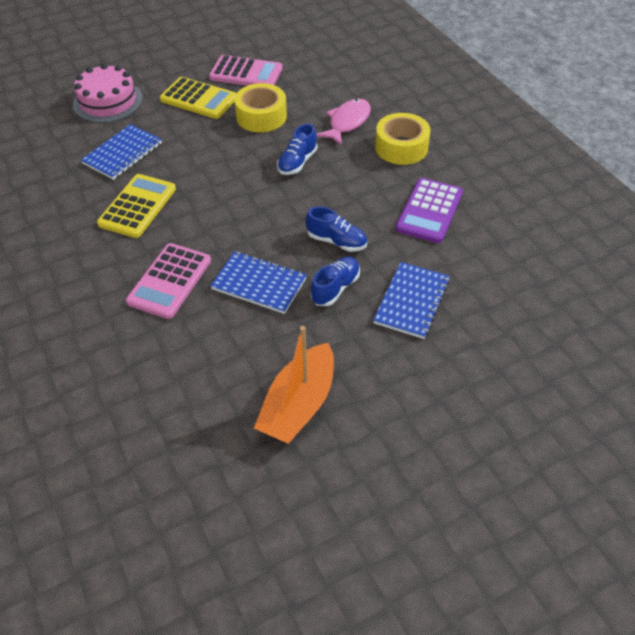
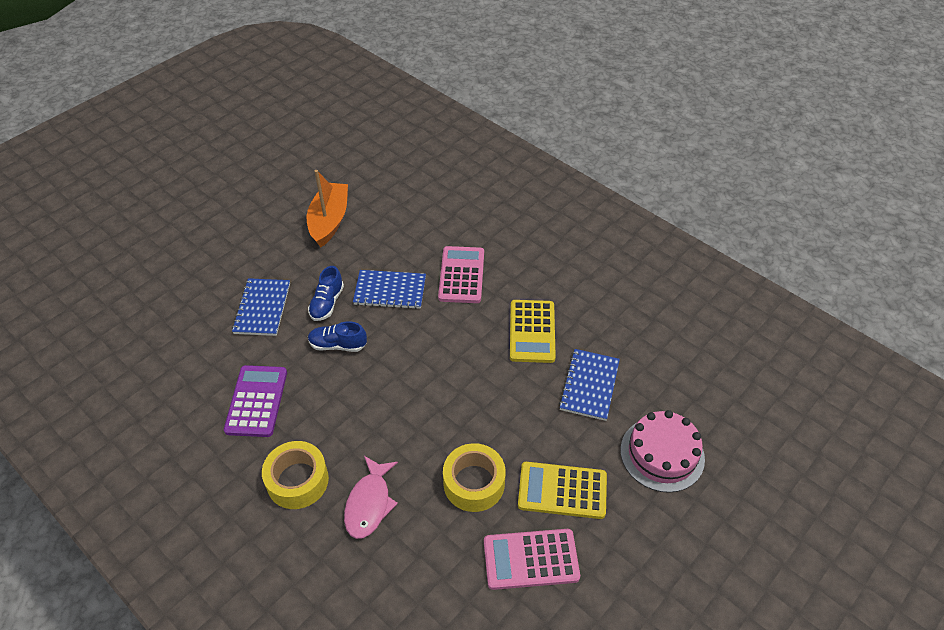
camera: 160 degrees right, 0 degrees up
(297, 162) = (406, 425): blue shoe -> none

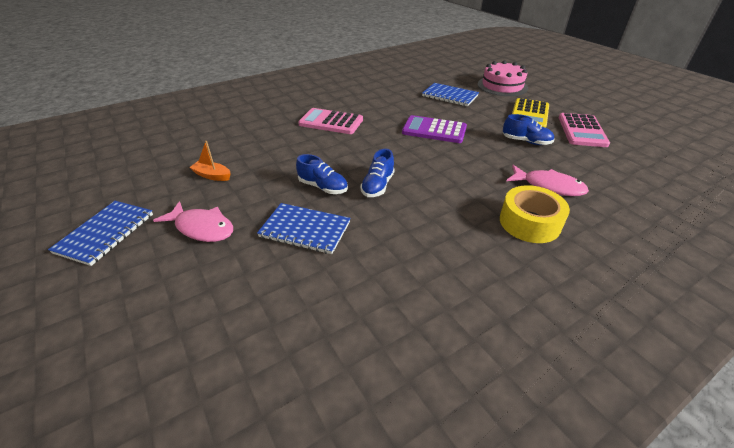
camera: 75 degrees left, 10 degrees down
(256, 244) = (202, 228): none -> pink fish
(256, 401) = (432, 243): purple calculator -> purple calculator (434, 130)
(329, 221) = (212, 175): orange boat -> orange boat, size x0.51
(390, 291) = (328, 153): blue notebook -> blue notebook (105, 233)
(474, 483) = (526, 141): yellow tape -> blue shoe
(532, 331) = (399, 106): yellow calculator -> none

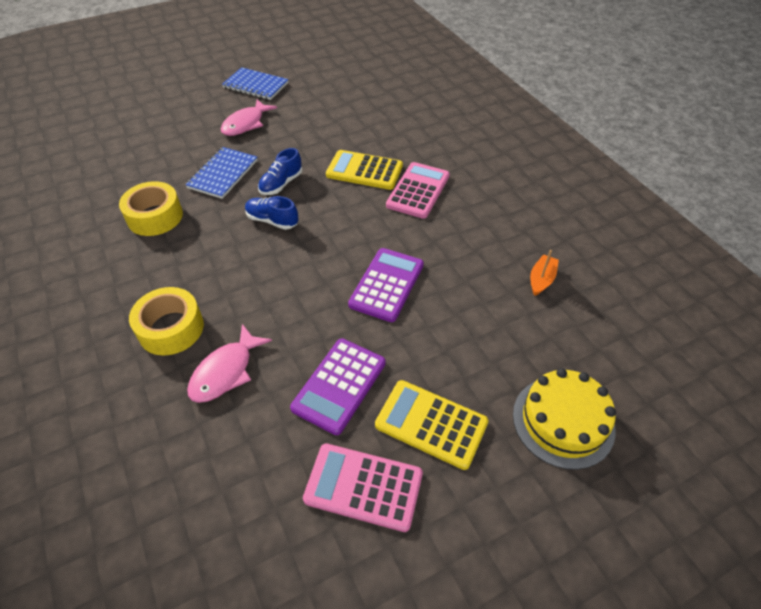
camera: 95 degrees right, 10 degrees up
(212, 175) = (318, 120): orange boat -> orange boat (541, 279)
(304, 145) = (364, 171): none -> yellow calculator
(386, 271) = (155, 217): none -> yellow tape
(450, 96) = (506, 325): blue notebook -> none
(502, 86) = (563, 421): pink cake -> yellow cake
(526, 141) = (339, 385): blue shoe -> purple calculator

